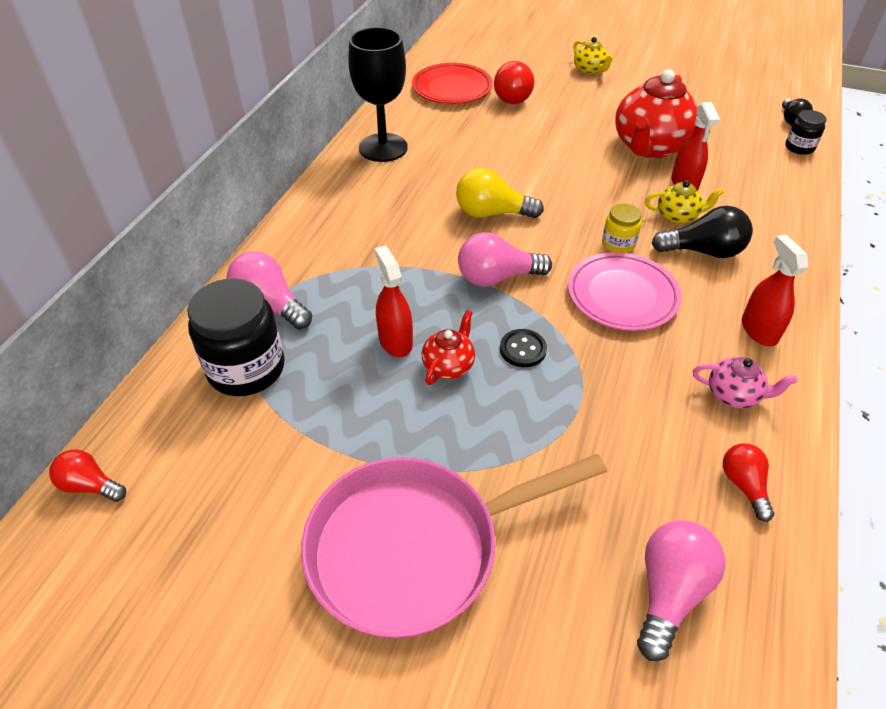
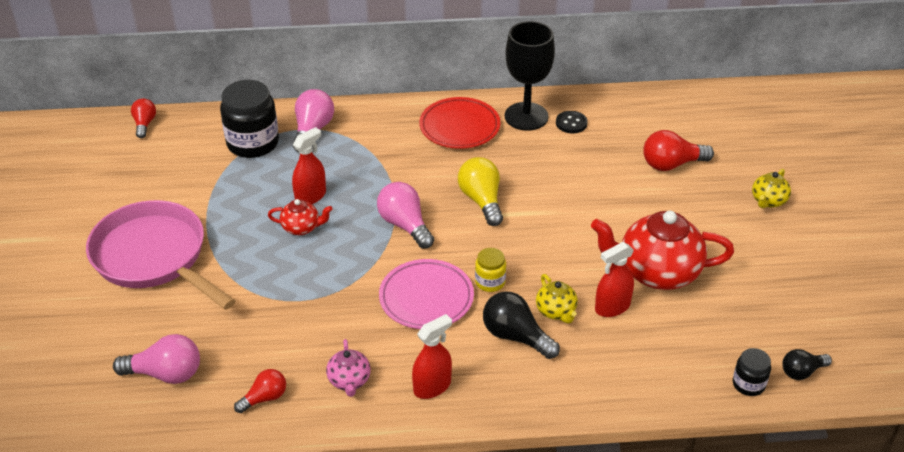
camera: 65 degrees right, 5 degrees down
(452, 88) = (651, 124): red plate -> red plate (459, 127)
(523, 349) = (336, 259): black button -> black button (571, 123)
(703, 251) = (516, 336): black light bulb -> black light bulb turned 150 degrees clockwise

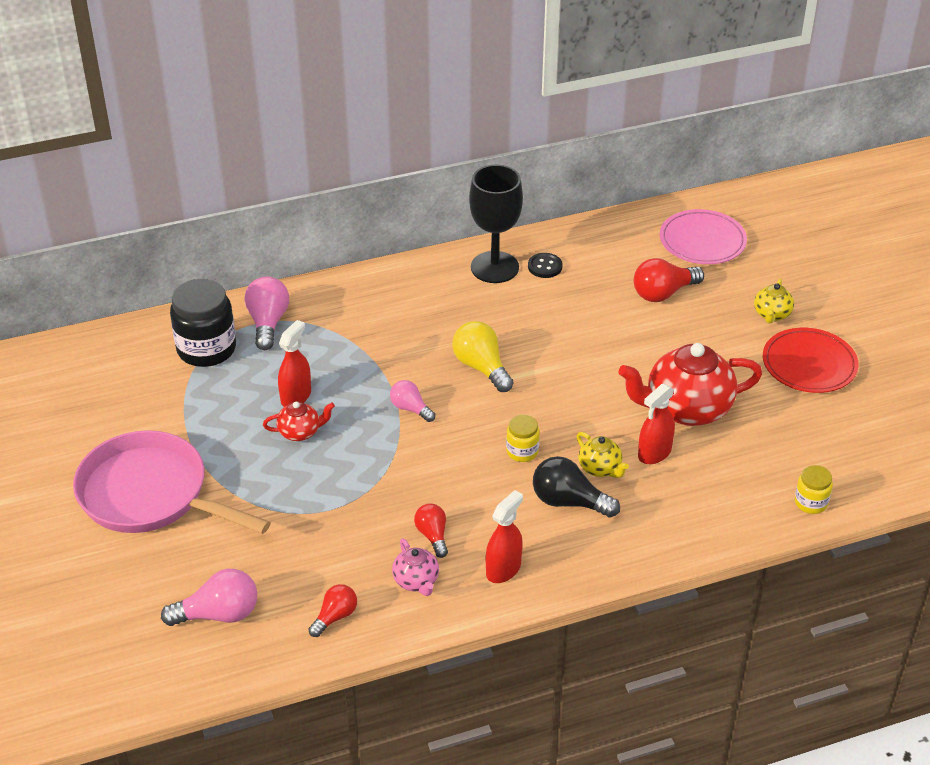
camera: 15 degrees left, 0 degrees up
(144, 124) = (72, 349): red light bulb -> red light bulb (433, 536)
(405, 225) = (410, 408): pink light bulb -> pink light bulb, size x0.63
(426, 298) = (462, 480): pink plate -> pink plate (702, 241)
(459, 127) = (427, 291): red plate -> red plate (809, 364)
(748, 384) = (811, 502): black jar -> yellow jar
(802, 372) = (857, 480): black light bulb -> none

